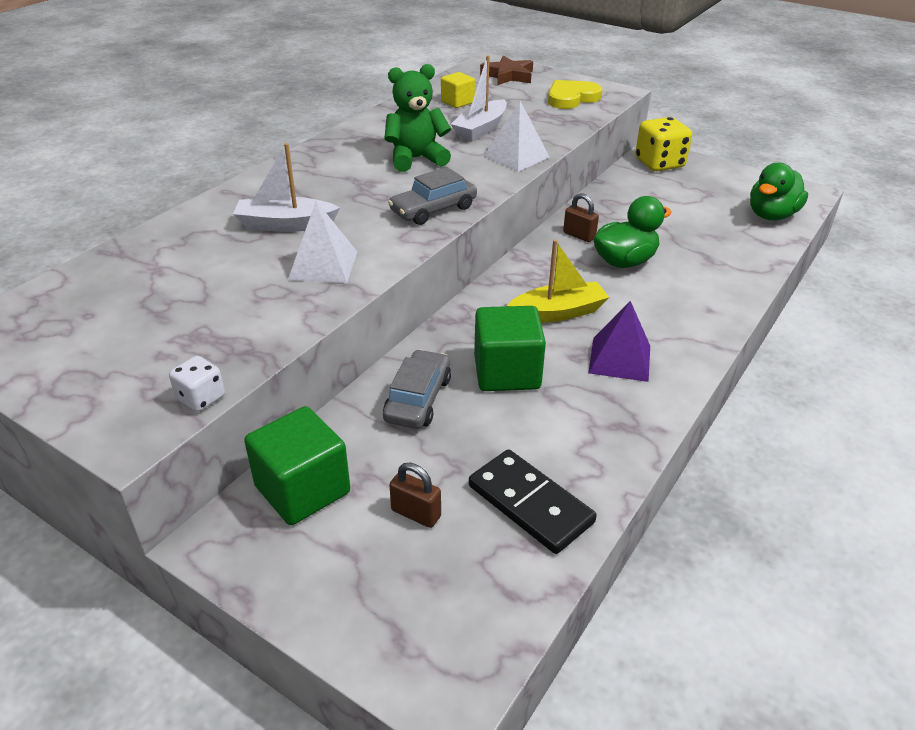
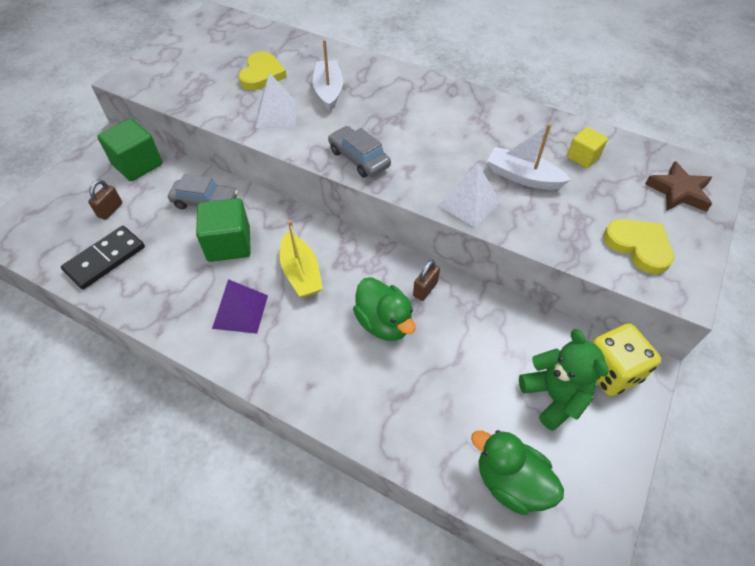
camera: 85 degrees right, 15 degrees up
(201, 398) = (149, 93): white dice -> none
(211, 278) = (262, 74): none -> yellow heart
(416, 159) = (446, 141): green teddy bear -> green teddy bear (554, 397)

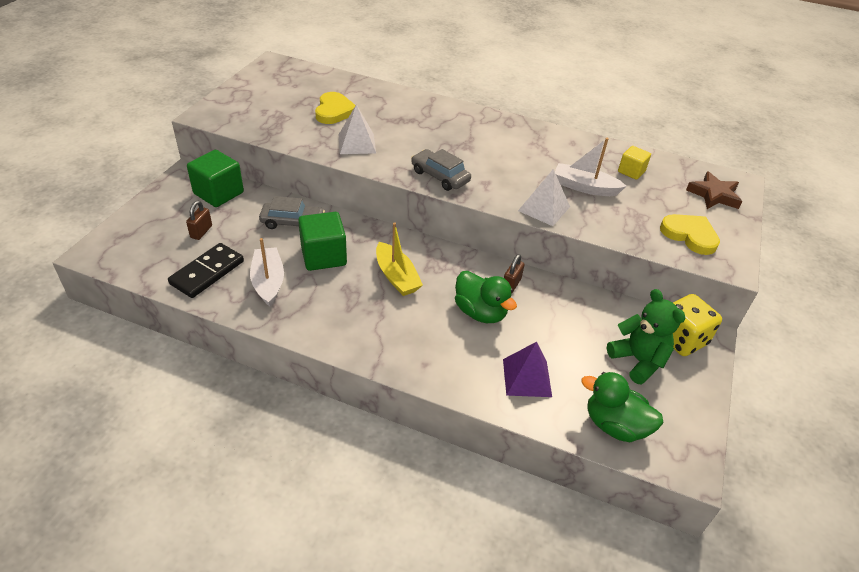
camera: 10 degrees left, 10 degrees down
(240, 311) = (347, 309): purple pyramid -> purple pyramid (527, 377)
(328, 91) = (399, 124): white boat -> white boat (268, 282)

